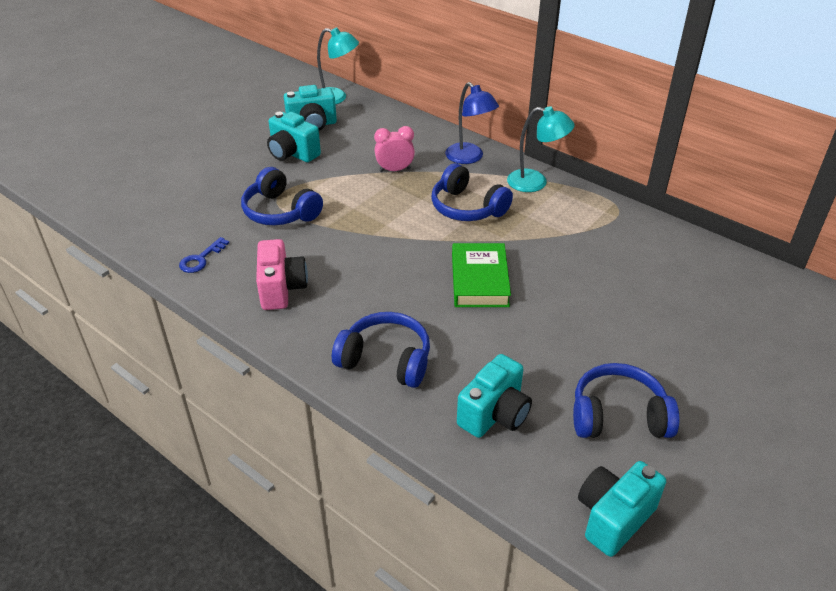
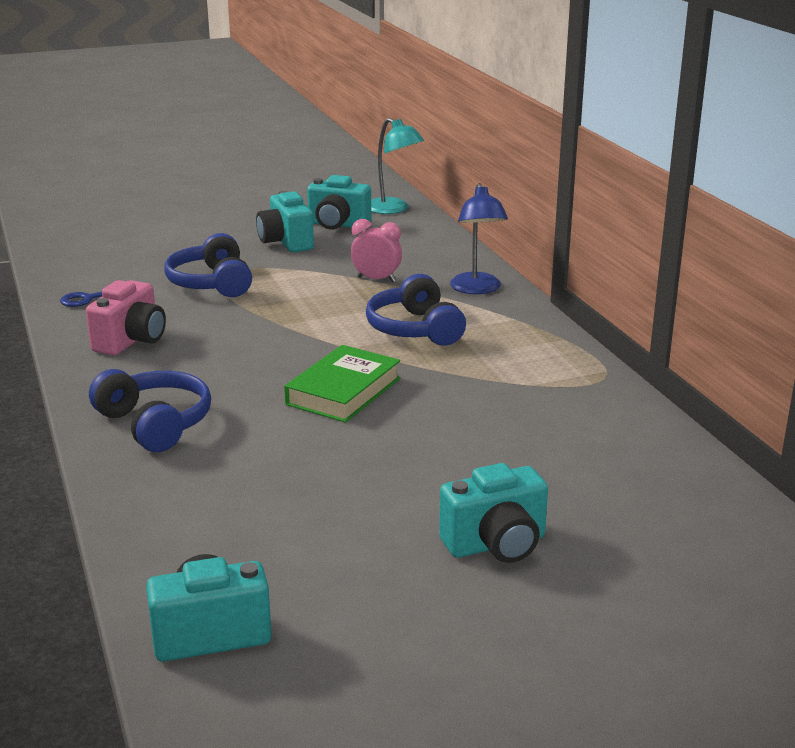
camera: 30 degrees right, 15 degrees down
(494, 414) = (204, 502): turquoise camera -> turquoise camera (496, 544)
(535, 182) = (528, 328): turquoise lamp -> none
(618, 416) = (340, 552): blue headphones -> none

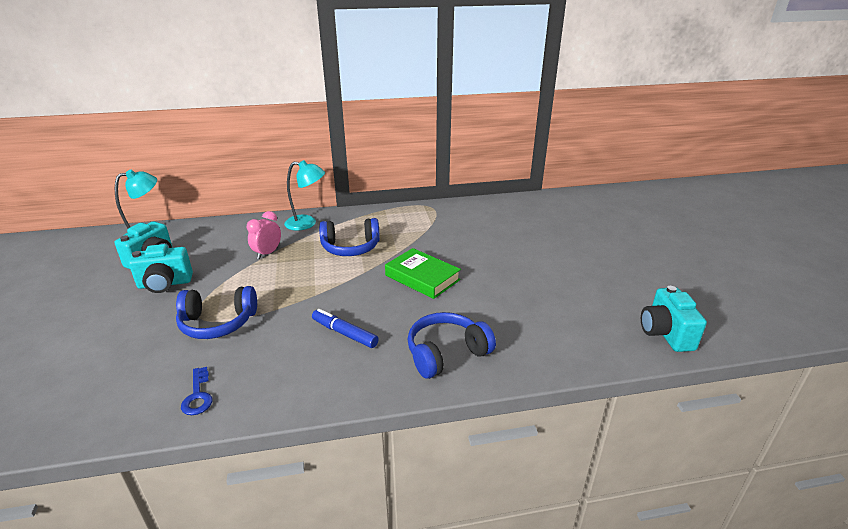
camera: 80 degrees left, 5 degrees up
(131, 341) = (305, 367): pink camera -> none
(196, 354) = (344, 333): none -> blue marker
(477, 289) = (307, 223): blue lamp -> turquoise lamp
(496, 544) = (577, 251): turquoise camera -> none

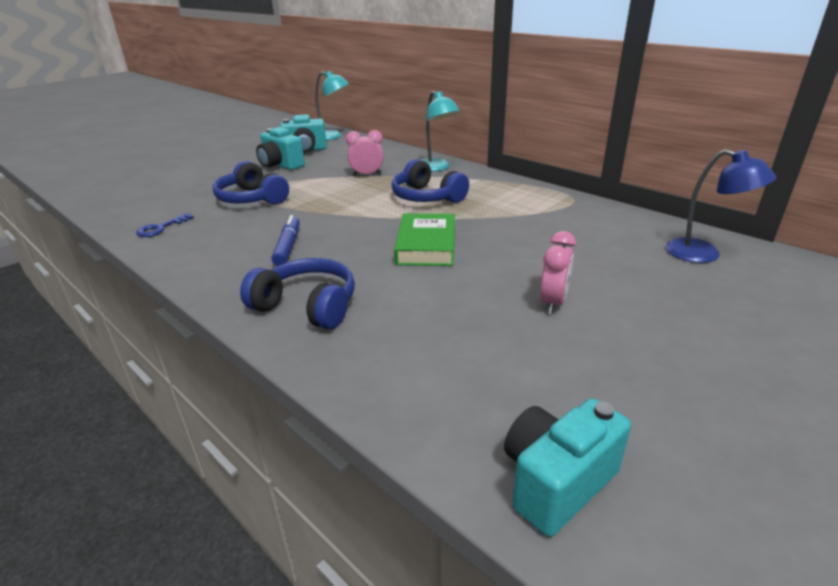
camera: 55 degrees right, 0 degrees up
(534, 209) = (704, 254): none -> blue lamp
(534, 268) = (553, 302): none -> pink clock

